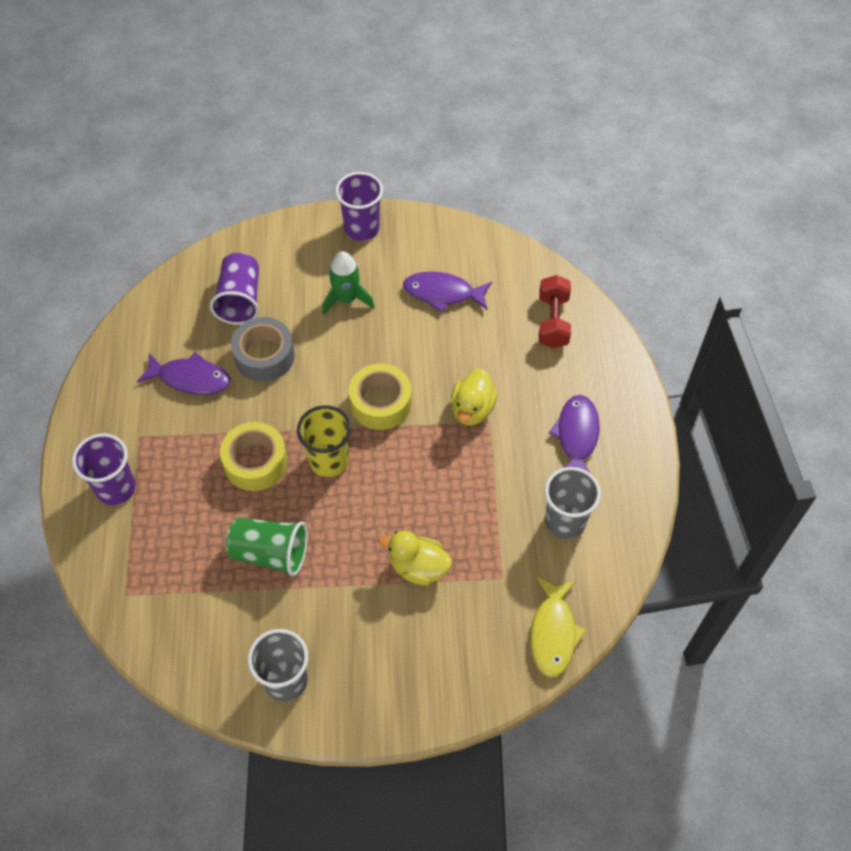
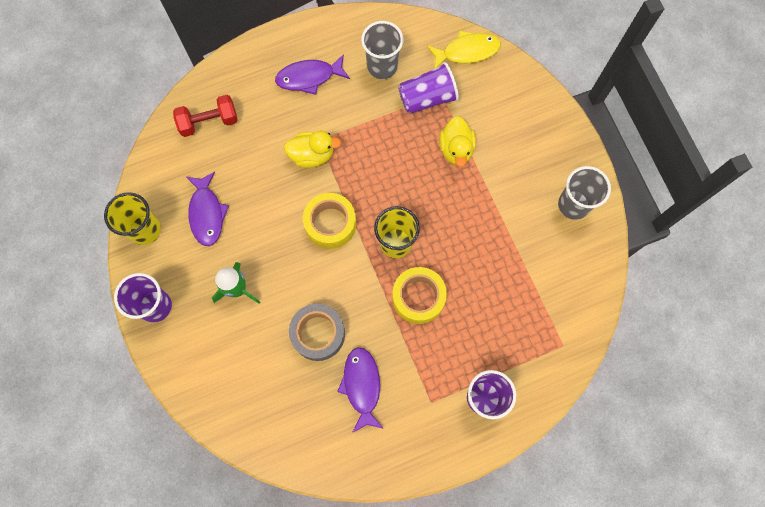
camera: 110 degrees left, 15 degrees up
(240, 300) = (267, 380): purple cup -> purple cup (427, 98)
(270, 553) = (487, 254): green cup -> none
(447, 237) = (145, 230): none -> yellow cup

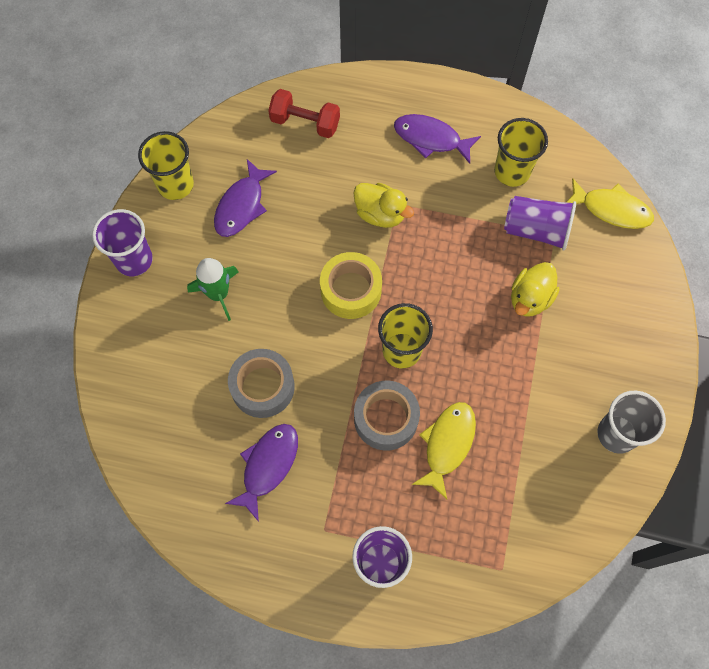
camera: 35 degrees right, 5 degrees down
(382, 66) = (512, 172): grey cup -> yellow cup
(418, 297) = (386, 418): yellow tape -> grey tape
(471, 287) = (447, 444): none -> yellow fish

